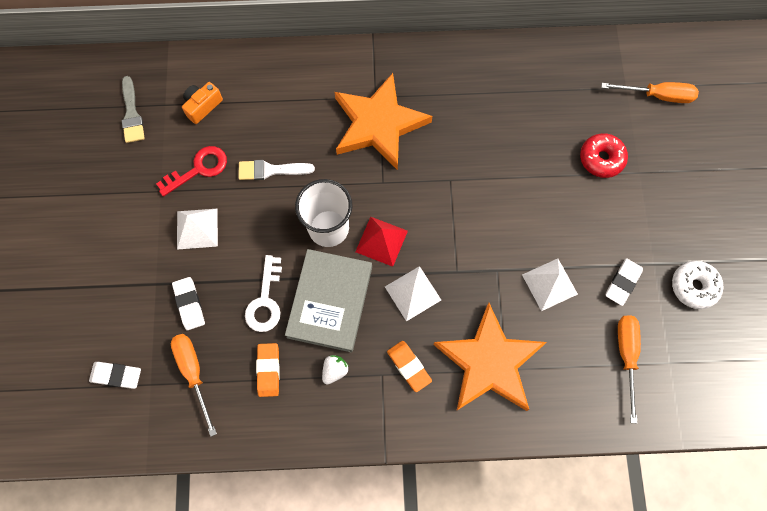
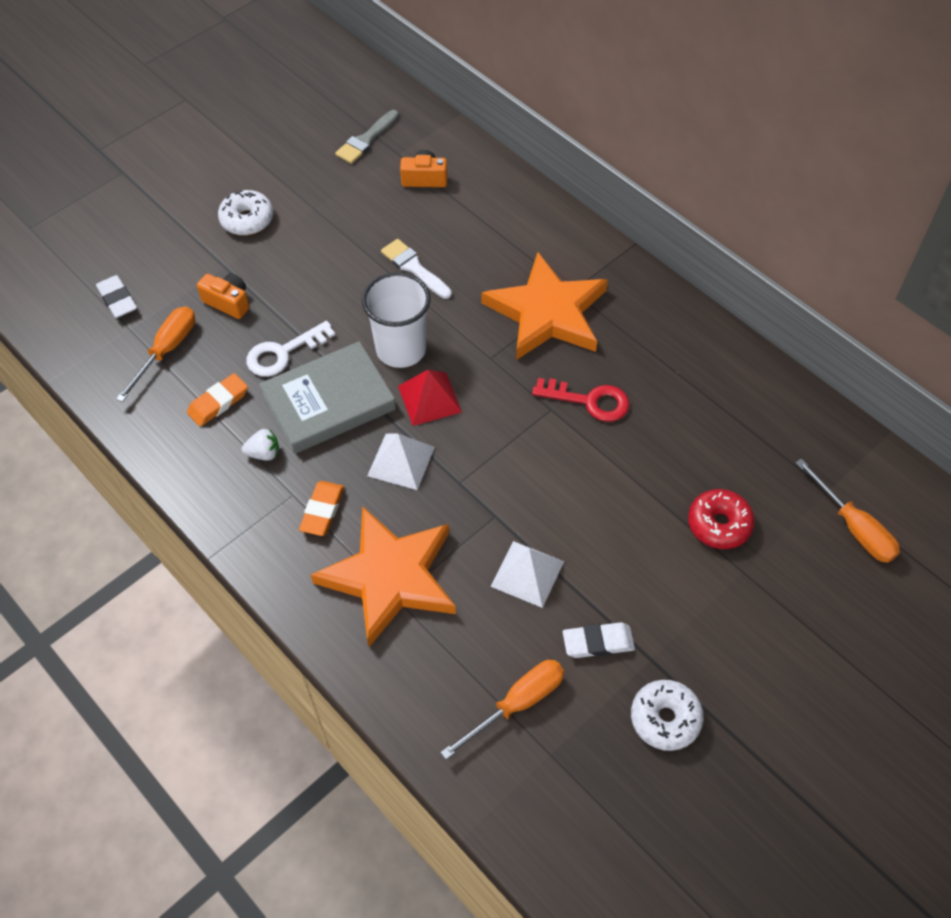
camera: 50 degrees right, 15 degrees down
(127, 240) = (247, 220): none -> white donut
(189, 304) = (228, 302): white eraser -> orange camera
(197, 228) = (304, 257): white pyramid -> none
(198, 169) = (361, 218): red key -> red key (589, 401)

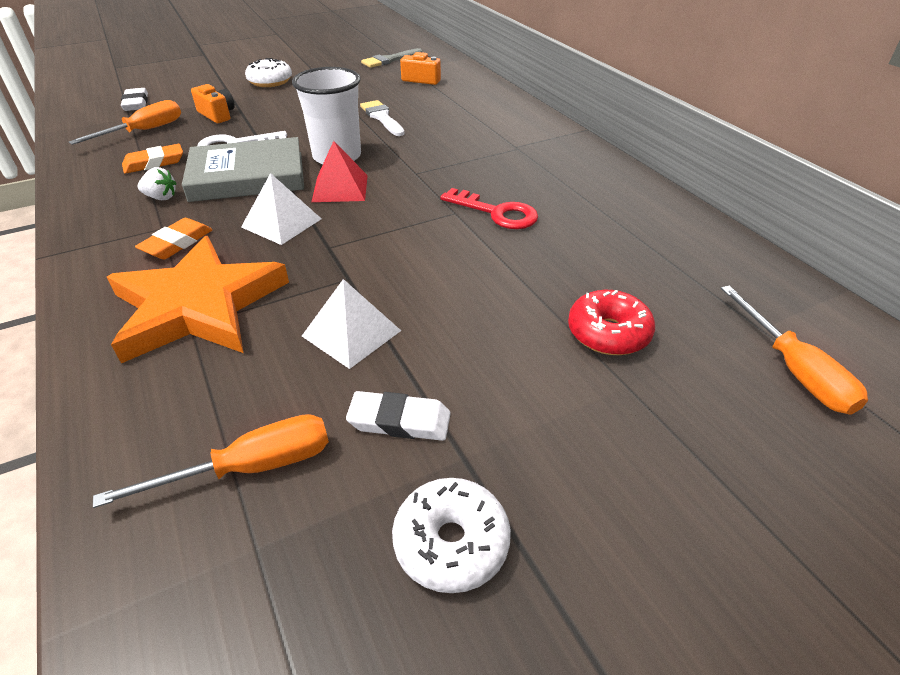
camera: 15 degrees right, 15 degrees down
(547, 313) = (484, 155): orange star -> none

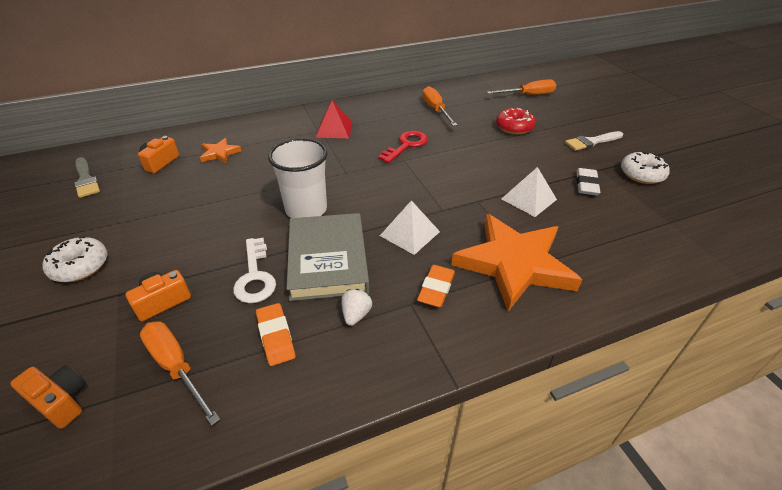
camera: 85 degrees left, 0 degrees up
(136, 103) = (61, 401): white eraser -> orange camera
(177, 243) = (436, 289): orange eraser -> orange eraser turned 75 degrees clockwise
(250, 468) = (631, 227): orange screwdriver -> orange screwdriver (436, 110)
(340, 188) = (361, 207): red pyramid -> red pyramid (334, 129)
(382, 117) = (236, 186): white brush -> white brush (591, 142)
(445, 101) = (219, 153): none -> orange star

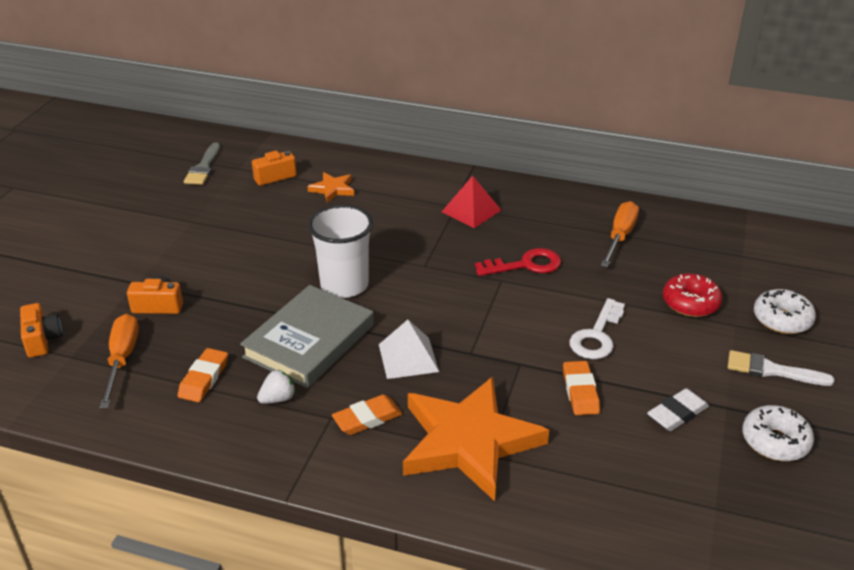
camera: 40 degrees right, 5 degrees down
(80, 266) = (134, 246): white donut -> white donut (782, 319)
(255, 276) = (239, 322): white key -> white key (597, 335)
(528, 95) = (780, 270): orange screwdriver -> none
(529, 199) = (580, 391): white pyramid -> orange eraser

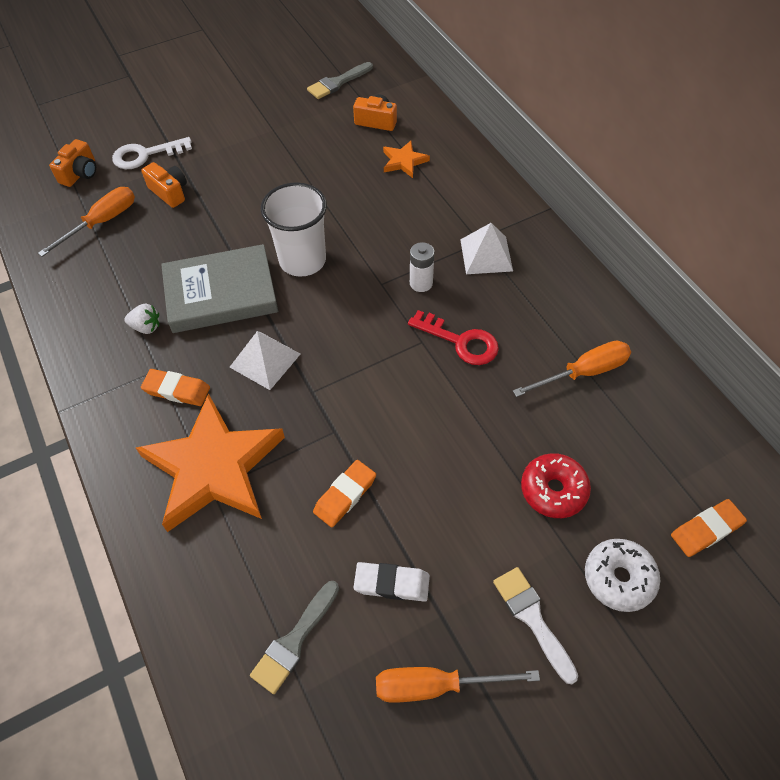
camera: 45 degrees right, 20 degrees up
(203, 378) = (126, 274): orange eraser -> orange eraser (706, 529)
(451, 249) = (421, 283): none -> white battery
(471, 211) = (486, 255): red pyramid -> white pyramid
(597, 335) = (427, 455): white key -> white key (146, 155)
(669, 488) = (294, 640): none -> grey brush
(775, 441) = (435, 685): white donut -> orange screwdriver

